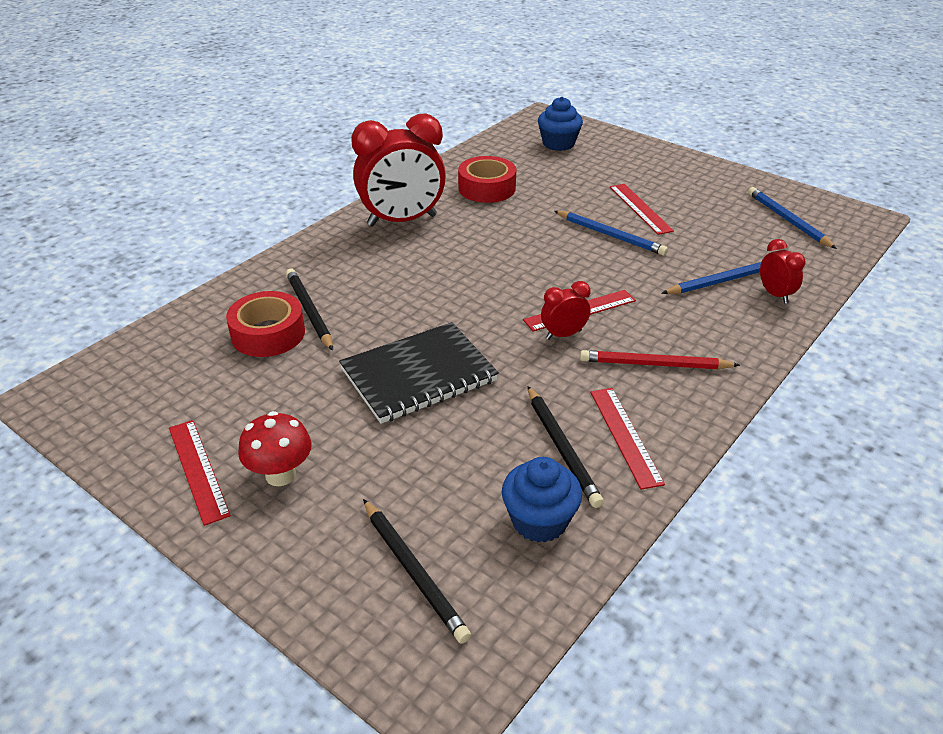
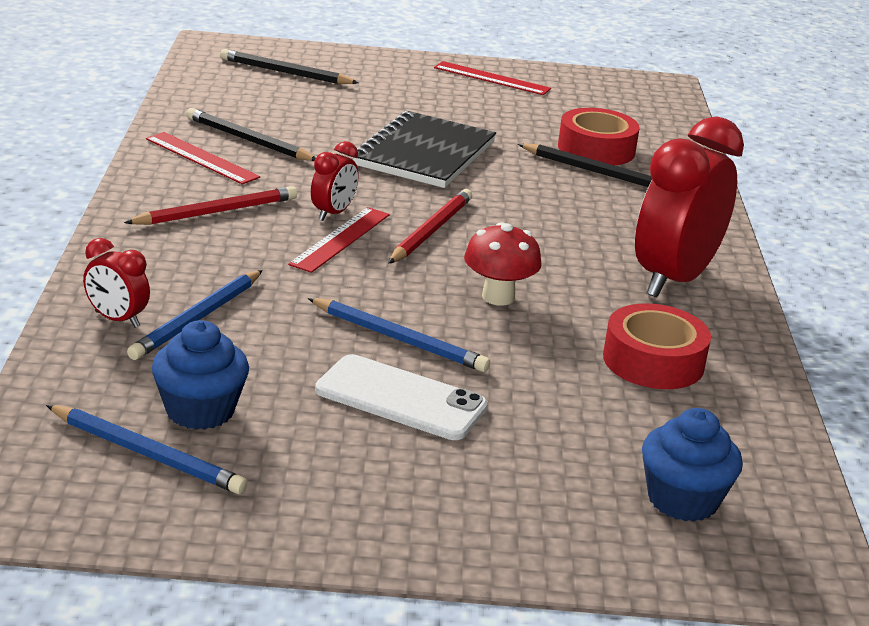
camera: 140 degrees right, 10 degrees down
(280, 475) = (435, 87): red mushroom -> red mushroom (498, 297)
(508, 298) = (431, 231): none -> red pencil
(539, 521) = (226, 105): blue cupcake -> blue cupcake (200, 410)
(610, 235) = (399, 339): blue pencil -> blue pencil turned 150 degrees counterclockwise
(640, 208) = (401, 399): red ruler -> white phone

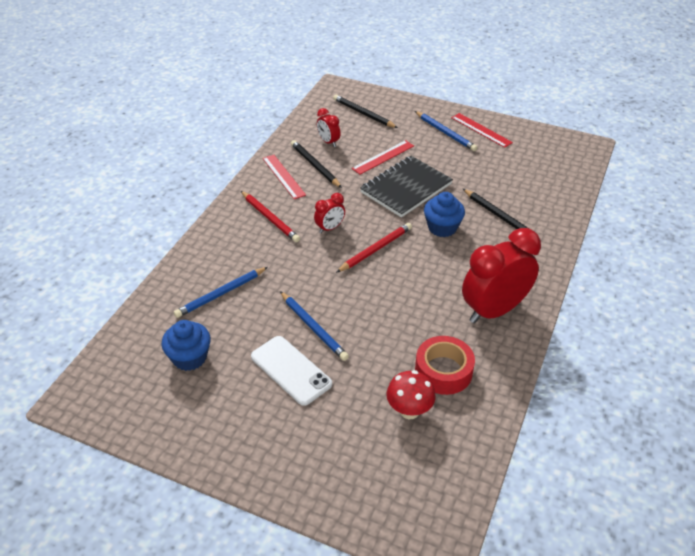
camera: 25 degrees right, 15 degrees up
(117, 319) = (183, 288): red clock -> red clock (328, 142)
(147, 454) = (151, 381): blue pencil -> blue pencil (445, 133)
(216, 212) = (270, 218): red pencil -> red pencil turned 60 degrees clockwise
(340, 239) = (323, 248): red ruler -> red ruler (383, 157)
(498, 297) = (384, 306): red mushroom -> red mushroom (409, 410)
(596, 149) = (510, 197): red tape -> none
(682, 500) = (398, 476): blue cupcake -> blue cupcake (442, 227)

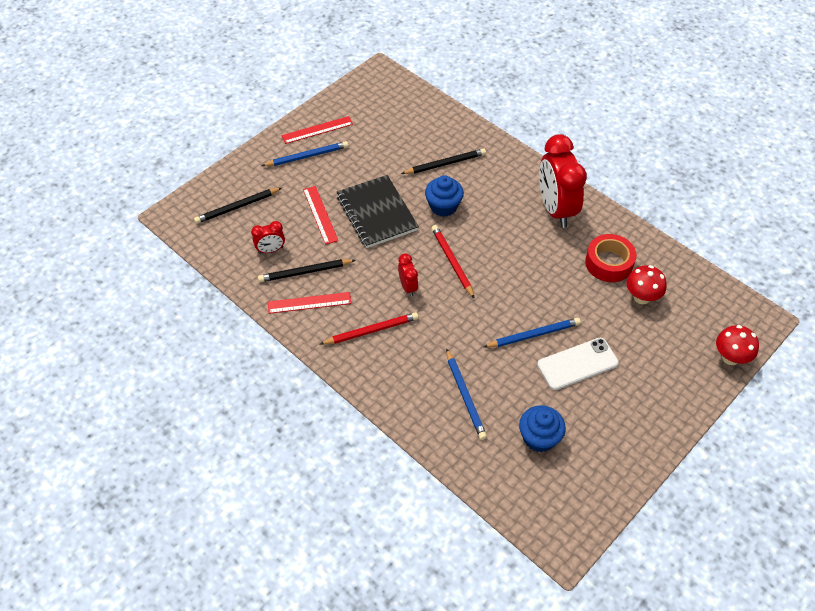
camera: 70 degrees left, 10 degrees up
(360, 518) = (730, 357): none -> red mushroom

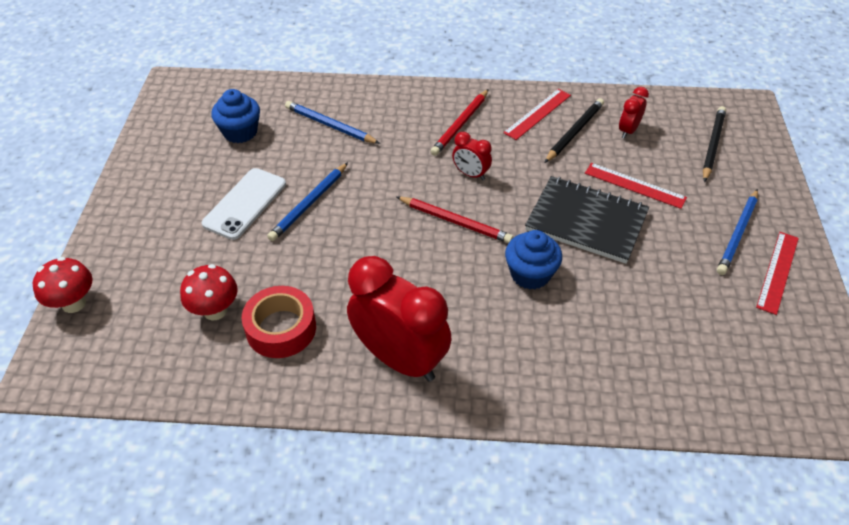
camera: 140 degrees right, 5 degrees down
(445, 164) = (590, 330): black pencil -> none

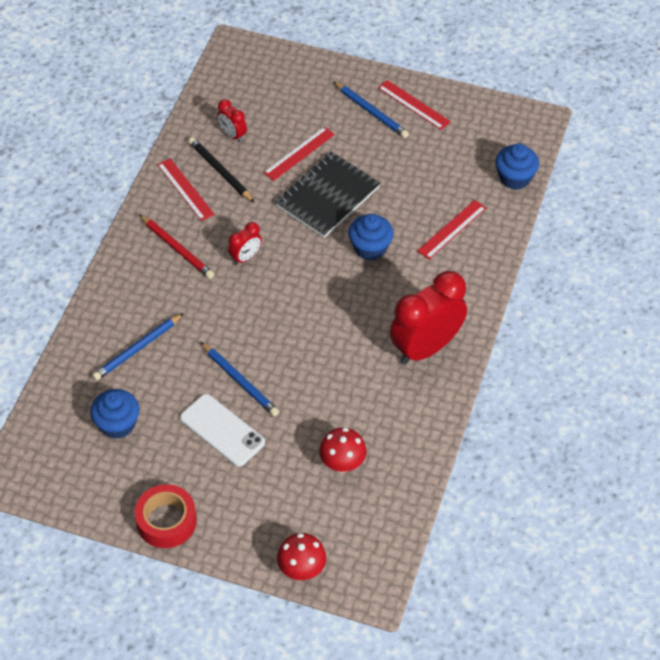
camera: 75 degrees left, 5 degrees up
(281, 328) = (375, 420): red tape -> red tape (166, 521)
(455, 221) = (298, 282): red pencil -> none
(598, 351) = (452, 229): none -> red ruler
(712, 145) = (271, 88): black pencil -> none
(726, 408) = (515, 178): none -> blue cupcake

